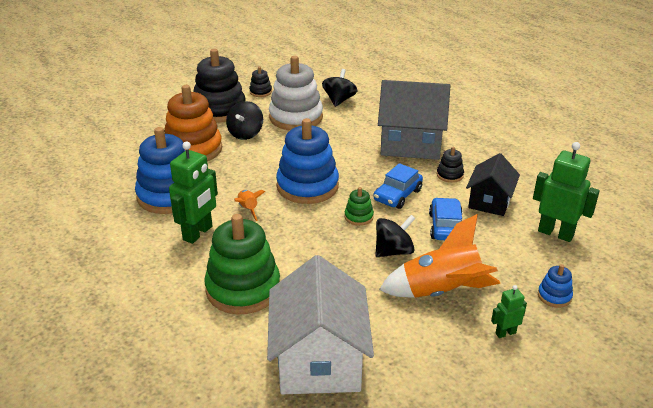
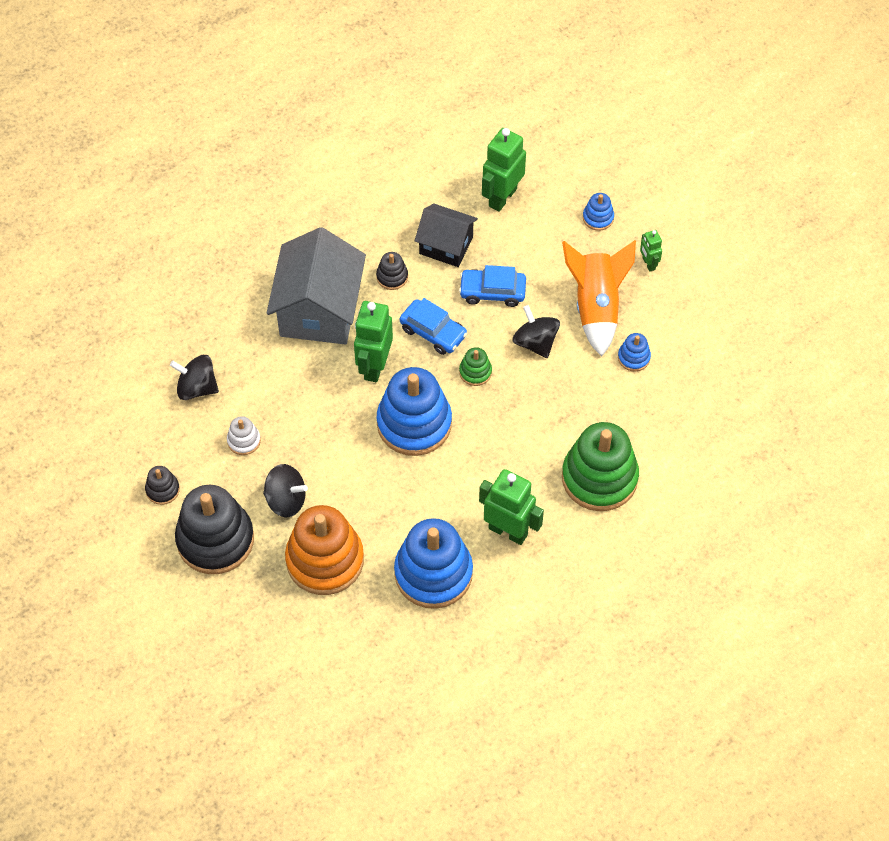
camera: 90 degrees left, 25 degrees up
(248, 209) = (461, 484): orange rocket -> none
(296, 117) = (244, 441): white stacking toy -> white stacking toy, size x0.44
(319, 360) = (691, 409): white house -> none
(361, 168) = (374, 366): none -> green robot
(382, 317) = (634, 357): none -> blue stacking toy

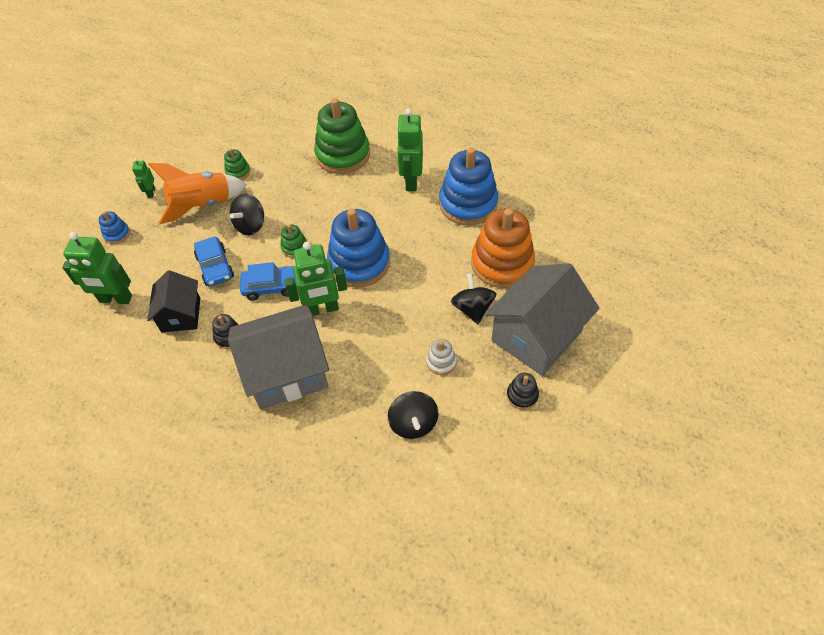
camera: 115 degrees left, 5 degrees down
(215, 540) = (536, 336): black stacking toy -> grey house
(433, 332) = (271, 287): blue car -> blue car turned 75 degrees clockwise
(634, 357) = (238, 172): blue stacking toy -> green stacking toy
(648, 264) = (151, 192): green robot -> green robot turned 135 degrees clockwise

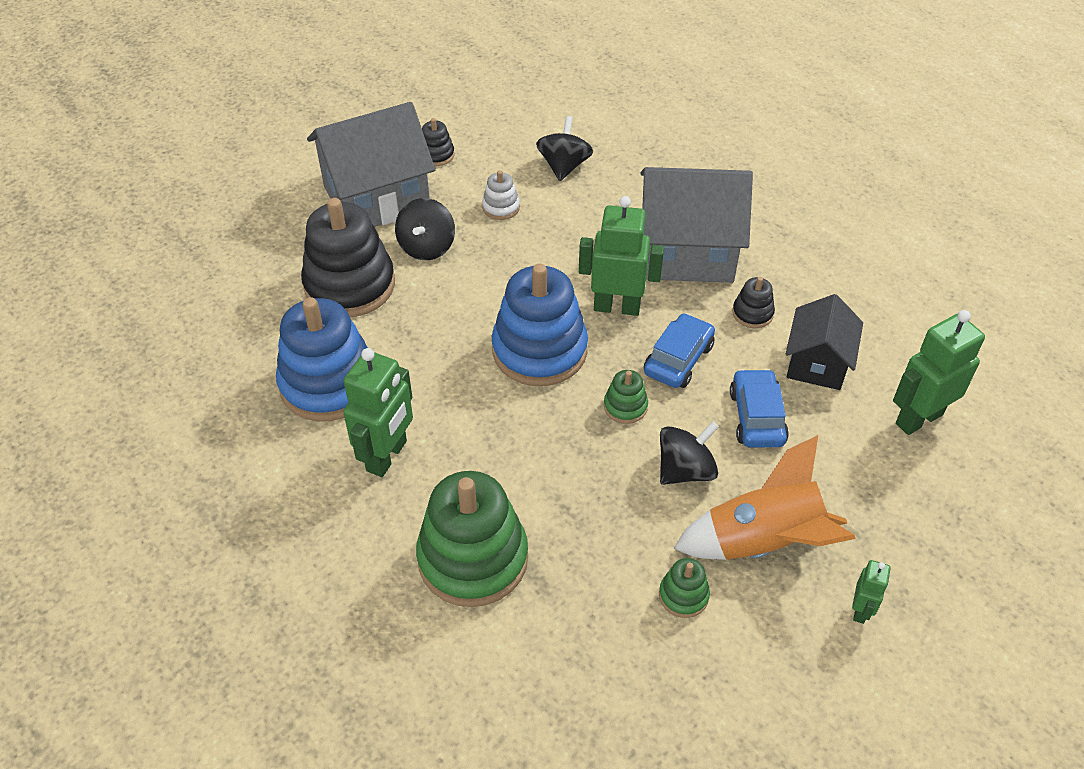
camera: 160 degrees left, 5 degrees down
(115, 299) = (918, 418): green robot -> green robot turned 60 degrees counterclockwise
(117, 234) = (924, 537): blue stacking toy -> none
(271, 287) = (678, 359): blue car -> blue car turned 105 degrees clockwise
(502, 263) = (350, 285): orange stacking toy -> black stacking toy

